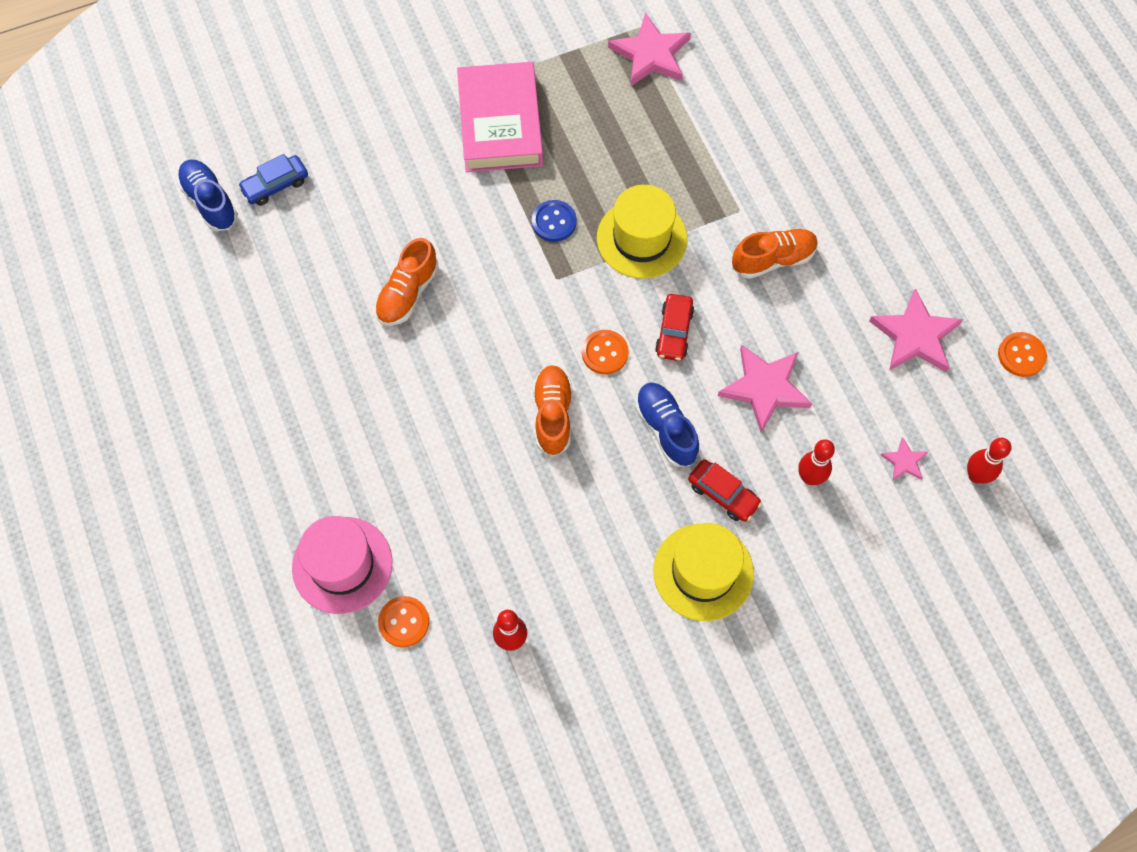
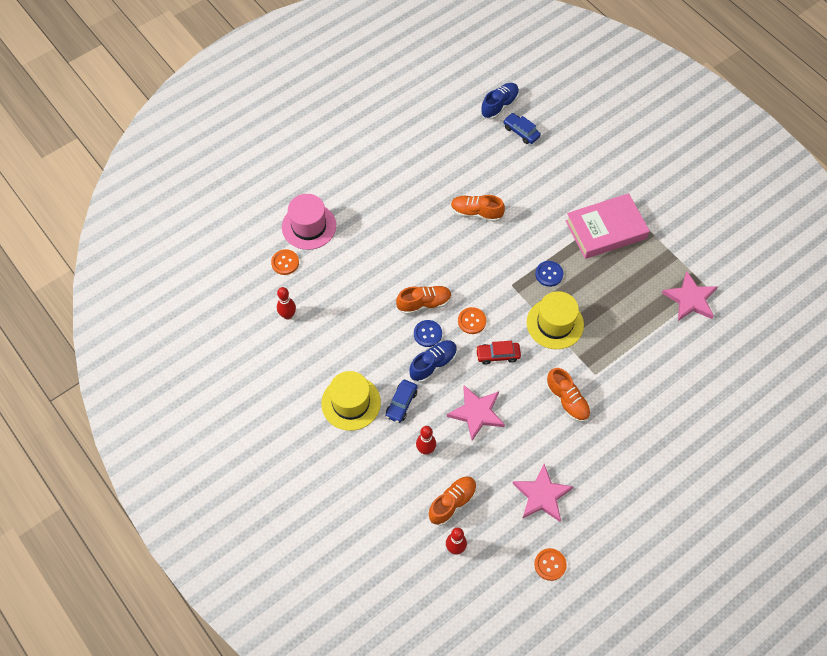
camera: 75 degrees right, 5 degrees down
(609, 423) = (427, 334): none -> blue button
(723, 494) = (401, 403): red car -> blue car
(904, 461) = (452, 503): pink star -> orange shoe

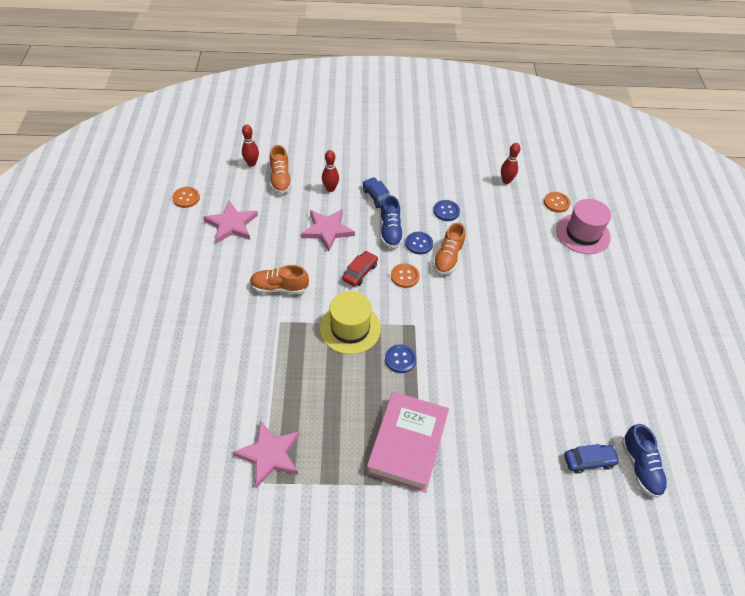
camera: 125 degrees right, 10 degrees down
(351, 403) = (404, 174): yellow hat -> none
(370, 338) = (446, 211): none -> blue button
(476, 213) = (511, 351): orange shoe -> none

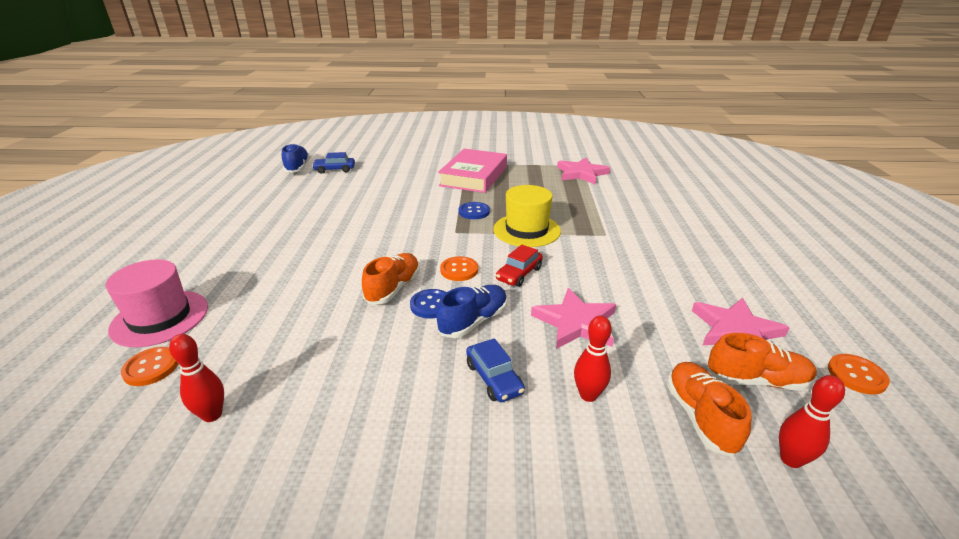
camera: 175 degrees left, 20 degrees down
(279, 288) = (620, 260): orange shoe -> orange shoe (756, 380)
(390, 231) = (473, 321): blue shoe -> blue shoe turned 45 degrees clockwise
(446, 211) = (369, 352): blue button -> none

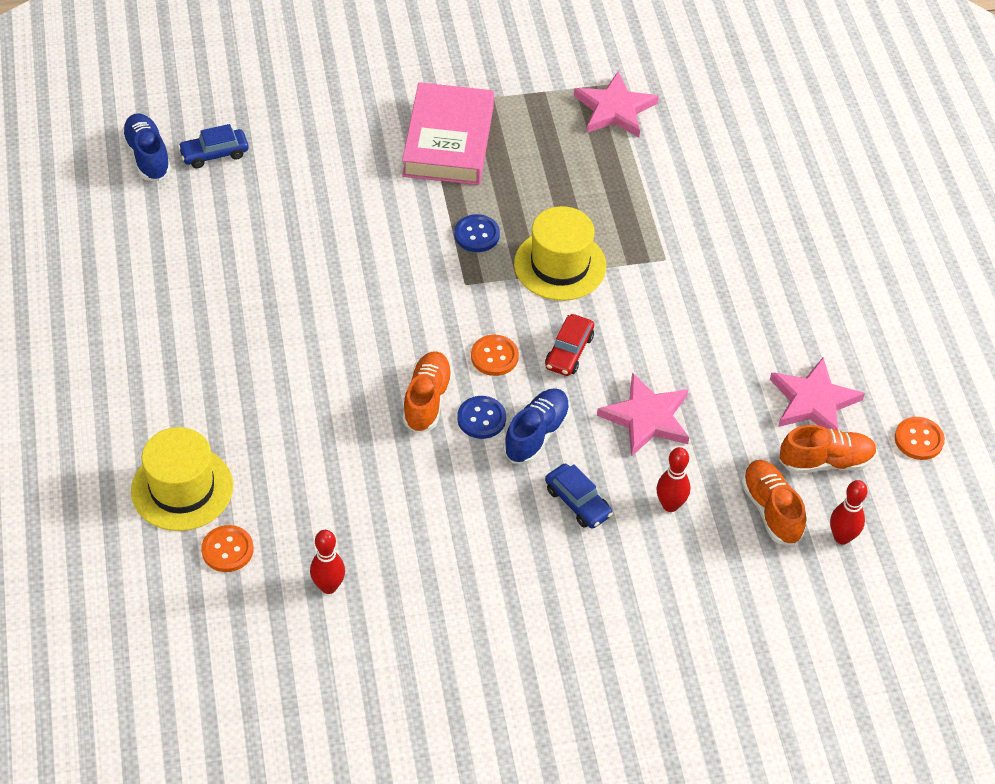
camera: 15 degrees left, 20 degrees up
(160, 318) = (182, 488): pink hat -> yellow hat

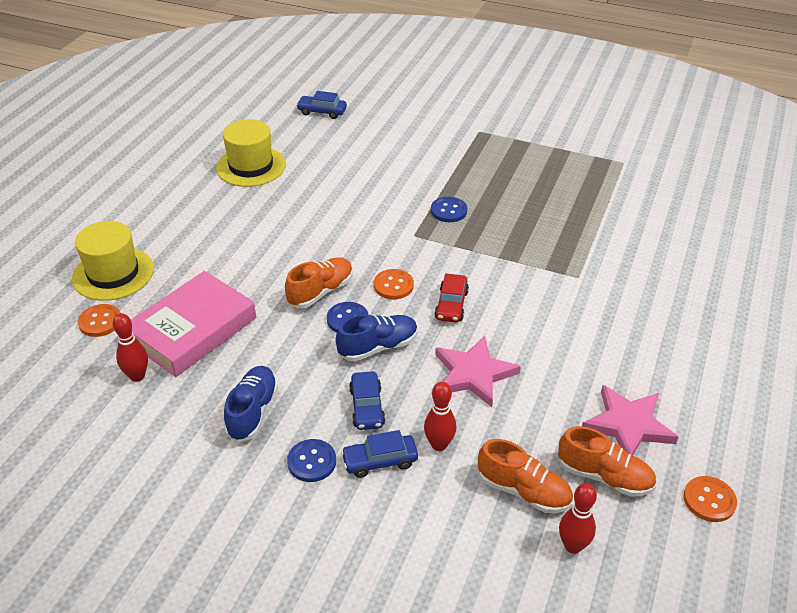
camera: 35 degrees right, 10 degrees down
(147, 156) = (282, 100): blue shoe -> blue shoe (252, 411)
(448, 141) = (477, 155): pink book -> pink book (192, 330)
(560, 265) = (493, 250): yellow hat -> yellow hat (251, 166)
(569, 351) = (451, 305): red car -> red car turned 45 degrees counterclockwise
(573, 581) = (312, 462): none -> blue button
(615, 109) = (614, 177): pink star -> none
(632, 548) = (380, 461): none -> blue car
(771, 510) = (523, 491): orange shoe -> orange shoe turned 105 degrees clockwise

